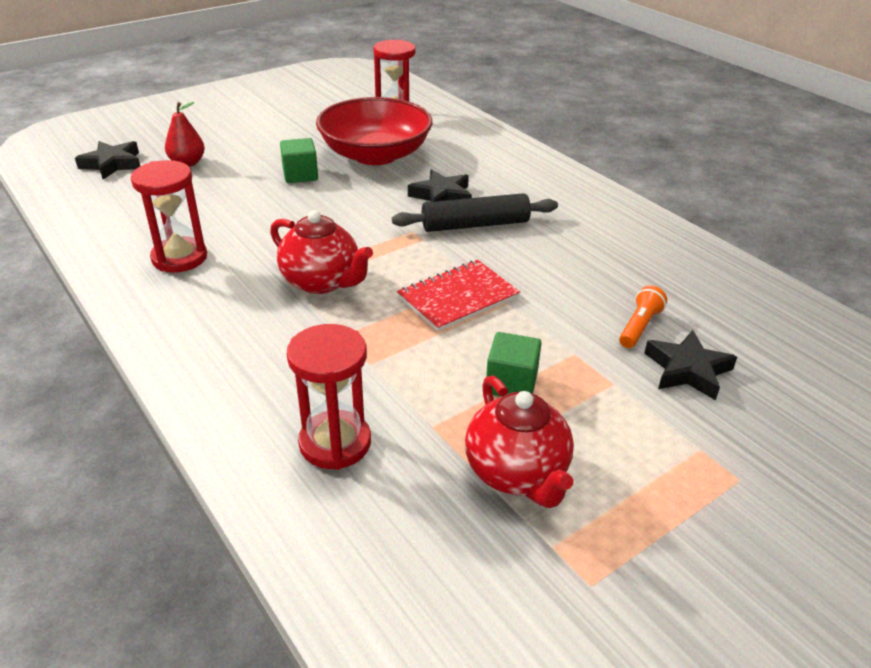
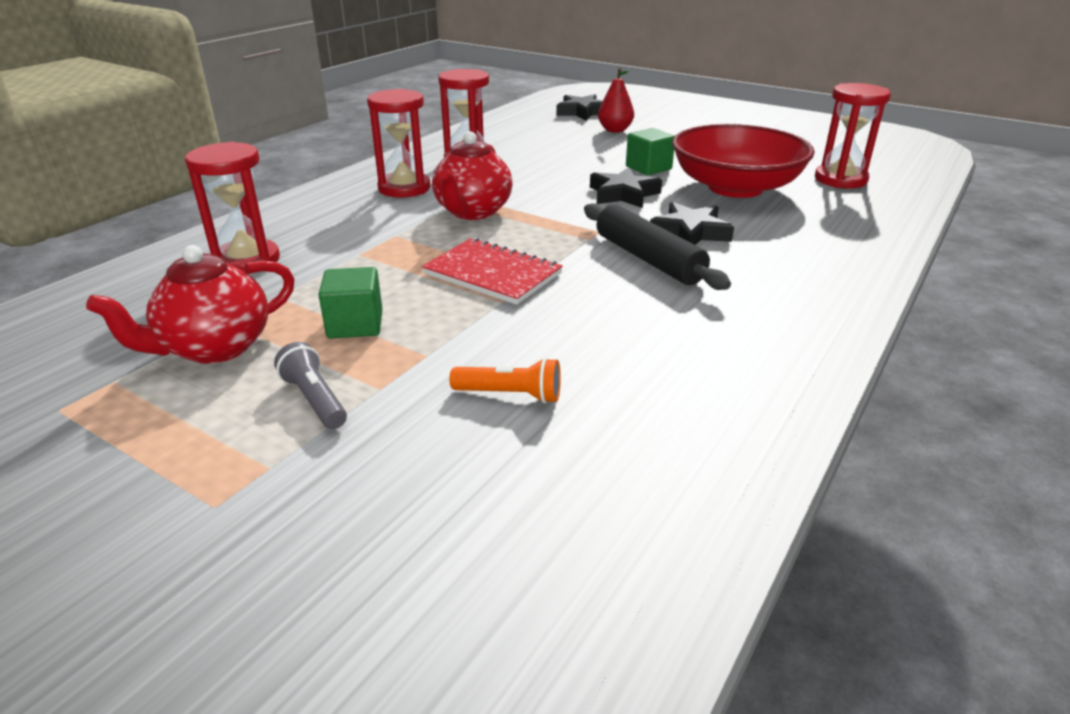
camera: 70 degrees right, 5 degrees down
(222, 311) = (404, 188): none -> red hourglass
(620, 418) = (315, 400): none -> grey flashlight
(687, 370) = (431, 444): black star -> black star (623, 194)

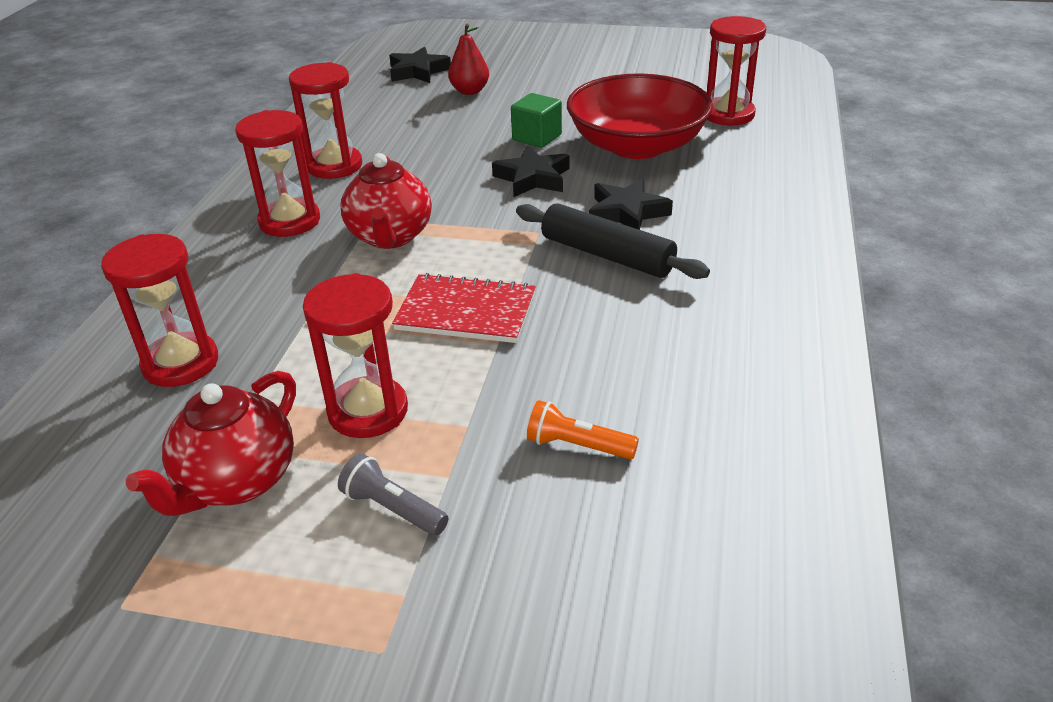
camera: 20 degrees left, 5 degrees up
(355, 324) = (368, 411): green cube -> red hourglass
(510, 395) = (577, 446): orange flashlight -> orange flashlight turned 150 degrees counterclockwise

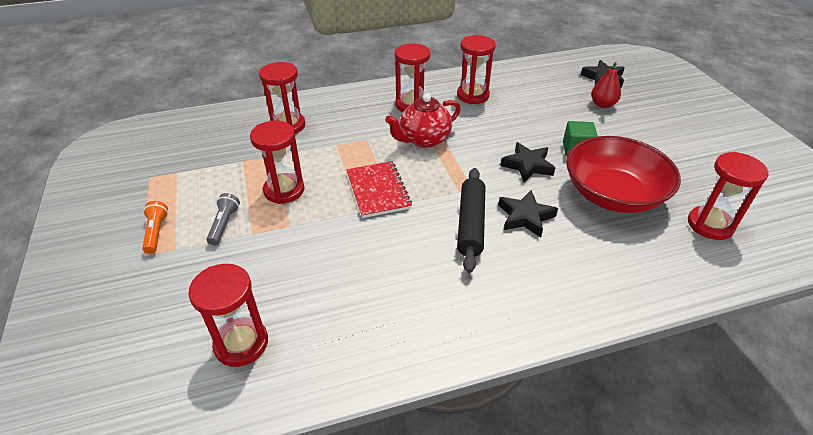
camera: 60 degrees right, 5 degrees up
(236, 482) = (223, 174): red teapot -> none
(577, 446) = (293, 270): orange flashlight -> orange flashlight (156, 232)
(702, 542) = (241, 343): none -> red hourglass

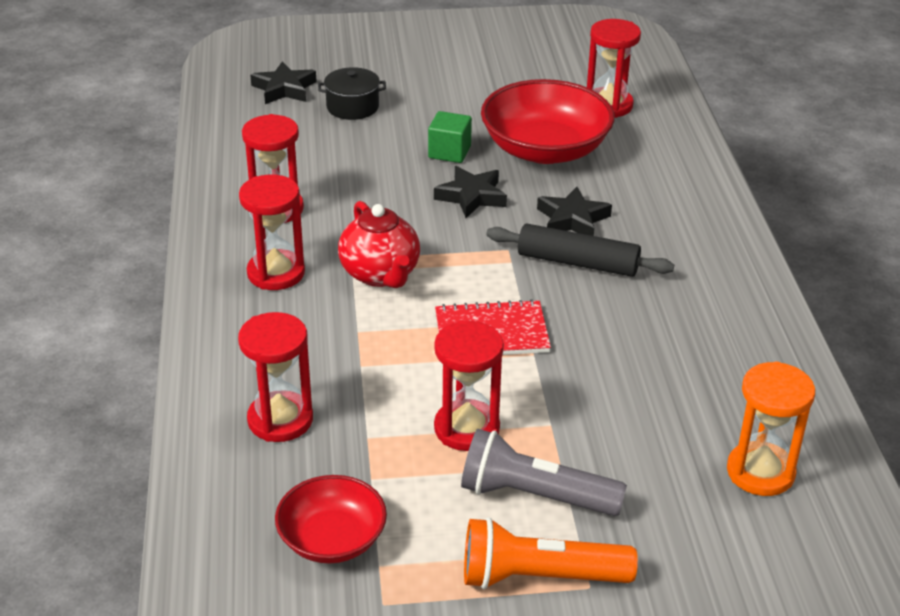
camera: 80 degrees left, 5 degrees down
(156, 232) = (539, 577): orange flashlight -> orange flashlight, size x1.80
(198, 155) = (332, 539): none -> red bowl
(224, 224) = (535, 496): grey flashlight -> grey flashlight, size x1.80
(241, 343) = (760, 472): red hourglass -> orange hourglass
(602, 104) = (352, 107): red pear -> black pot

